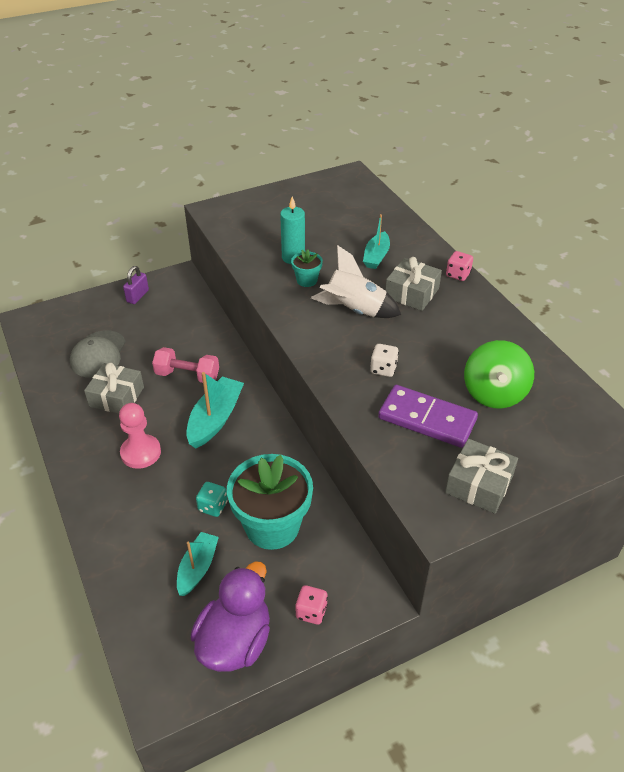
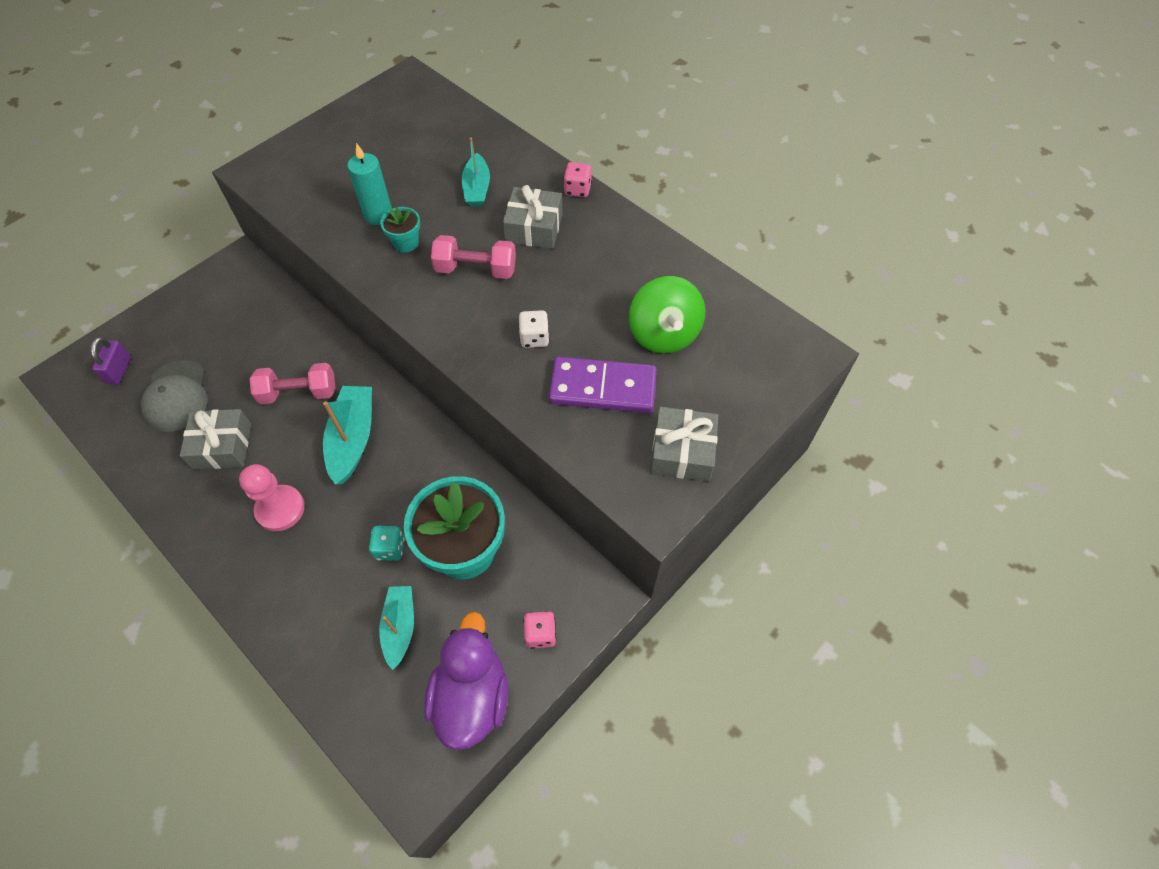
camera: 20 degrees left, 15 degrees up
(137, 296) = (195, 303): purple padlock -> purple padlock (119, 370)
(354, 311) = (476, 269): white rocket -> pink dumbbell

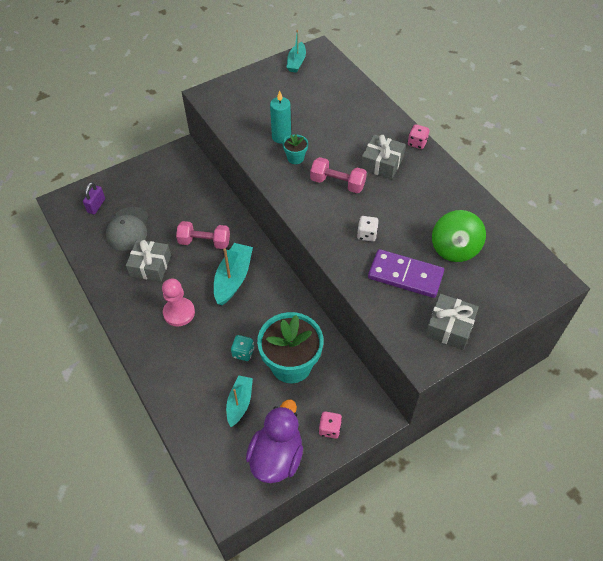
camera: 15 degrees right, 5 degrees down
(477, 188) = (349, 131): turquoise boat -> turquoise boat (296, 62)

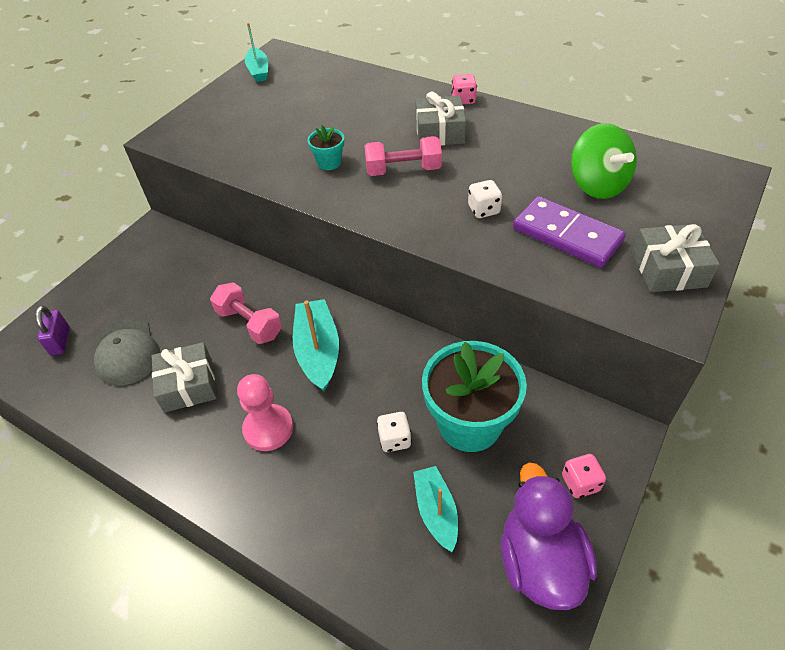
camera: 25 degrees left, 5 degrees down
(204, 242) = (249, 323): pink dumbbell -> pink dumbbell turned 60 degrees clockwise
(243, 352) = (394, 439): turquoise dice -> white dice
(281, 137) = (294, 147): turquoise candle -> none
(405, 275) = (567, 235): purple domino -> purple domino turned 45 degrees clockwise

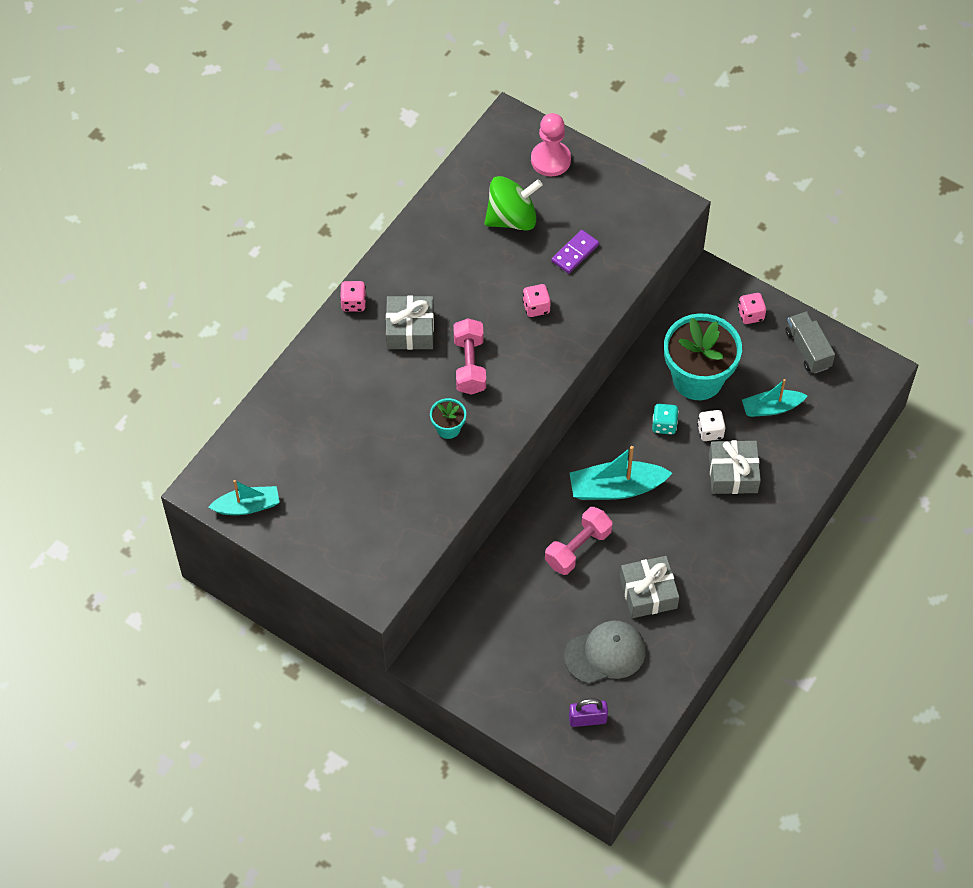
camera: 90 degrees left, 10 degrees up
(268, 429) = (696, 524): pink pawn -> pink pawn (550, 160)
(400, 391) = (664, 425): none -> turquoise dice
(483, 210) = (536, 307): white dice -> pink dice
(540, 561) = (808, 349): purple duck -> grey truck
(567, 235) = (575, 253): purple domino -> purple domino, size x0.57
(668, 269) = (620, 196): grey gift -> grey gift (733, 473)

